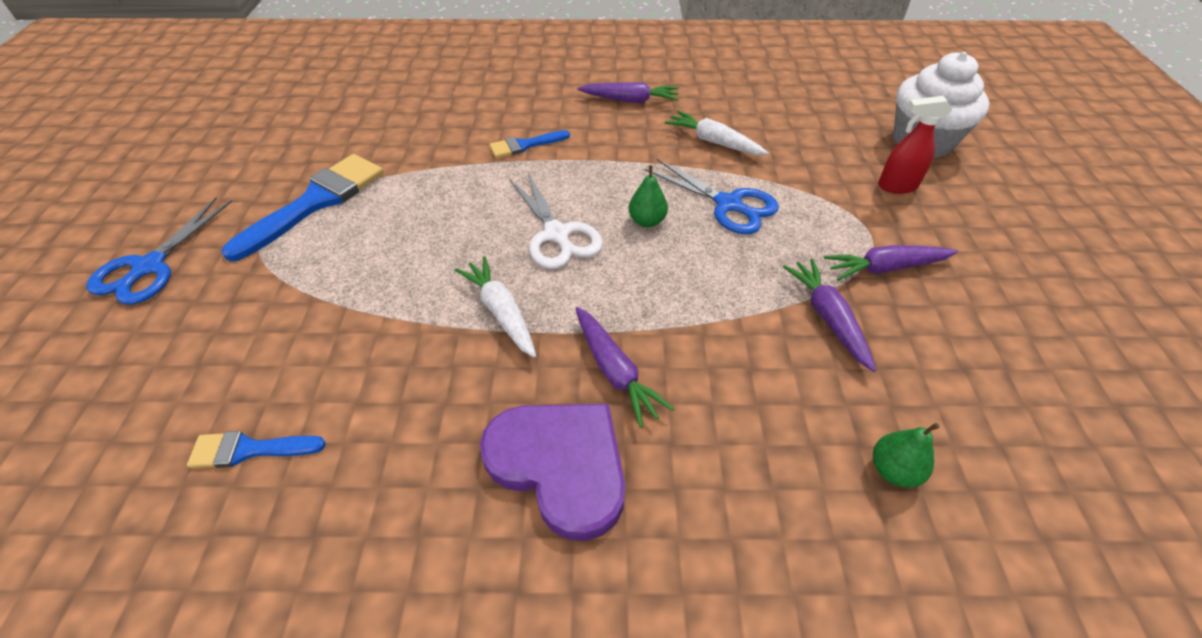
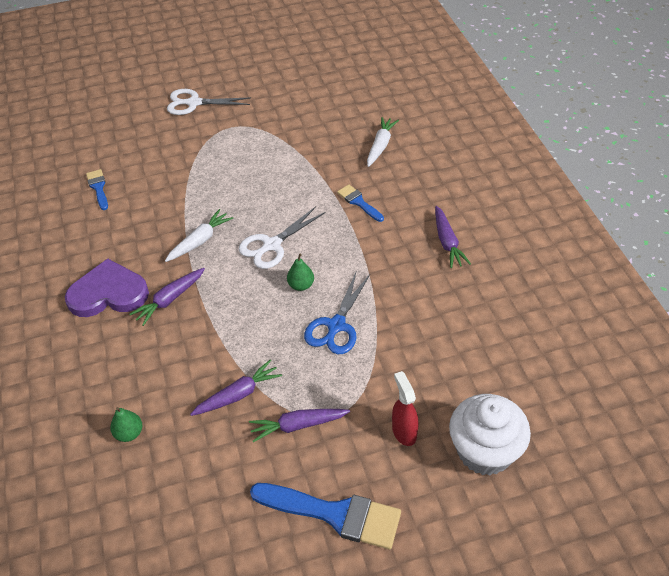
camera: 75 degrees right, 0 degrees up
(149, 267) = (194, 103): blue scissors -> white scissors
(316, 202) = (263, 135): blue brush -> blue brush (334, 514)
(560, 465) = (108, 293): purple heart -> purple heart turned 120 degrees counterclockwise
(713, 142) = (413, 304): white carrot -> white carrot (380, 145)
(885, 268) = (297, 425): purple carrot -> purple carrot turned 75 degrees counterclockwise

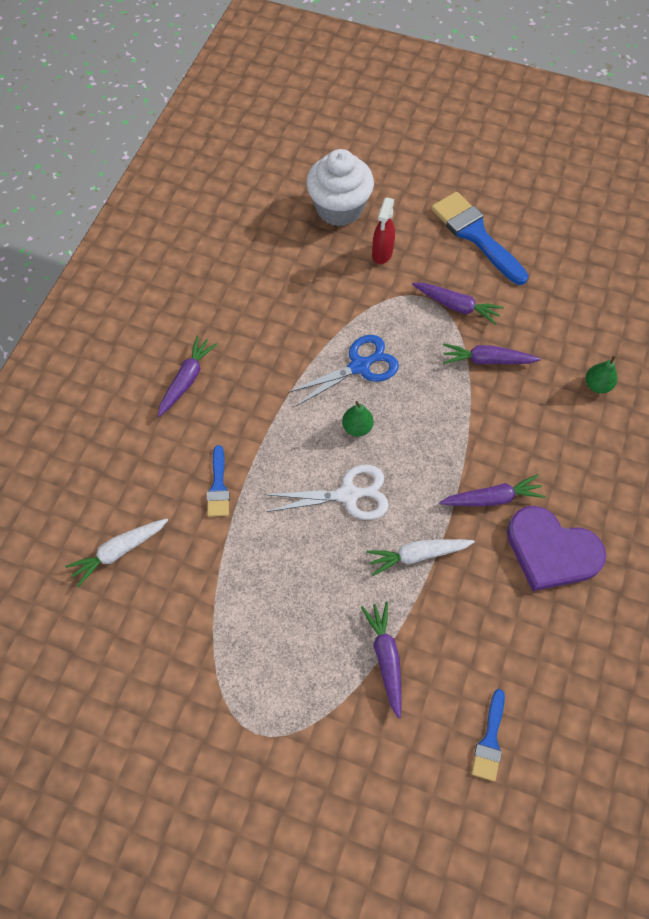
camera: 145 degrees left, 15 degrees up
(183, 187) = (385, 657): none -> purple carrot
(194, 103) = (267, 835): white scissors -> none

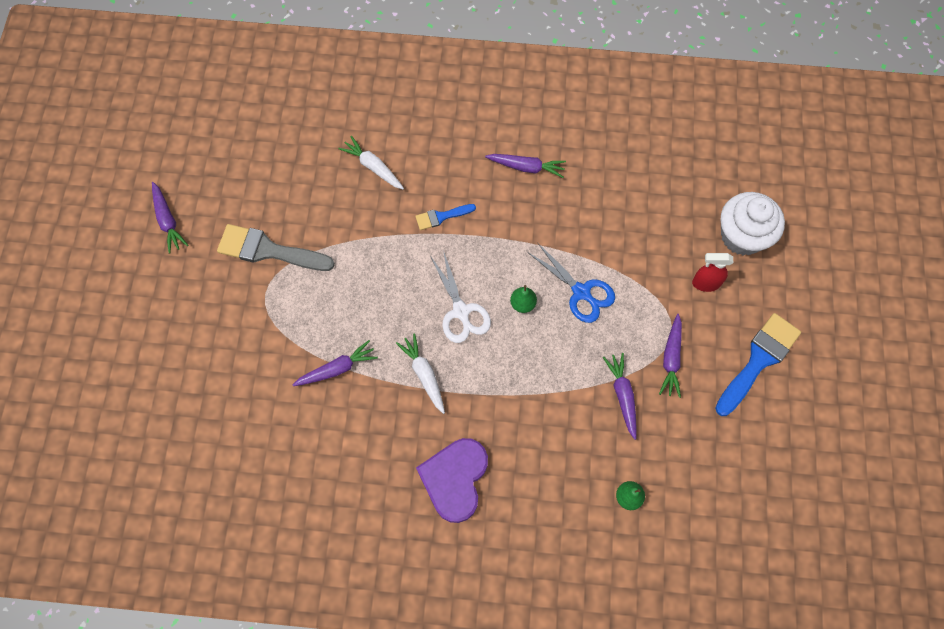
camera: 75 degrees right, 5 degrees up
(192, 715) = (268, 250): none -> grey brush
(490, 740) = (292, 456): blue brush -> none
(492, 498) = (489, 424): purple carrot -> purple carrot (168, 221)

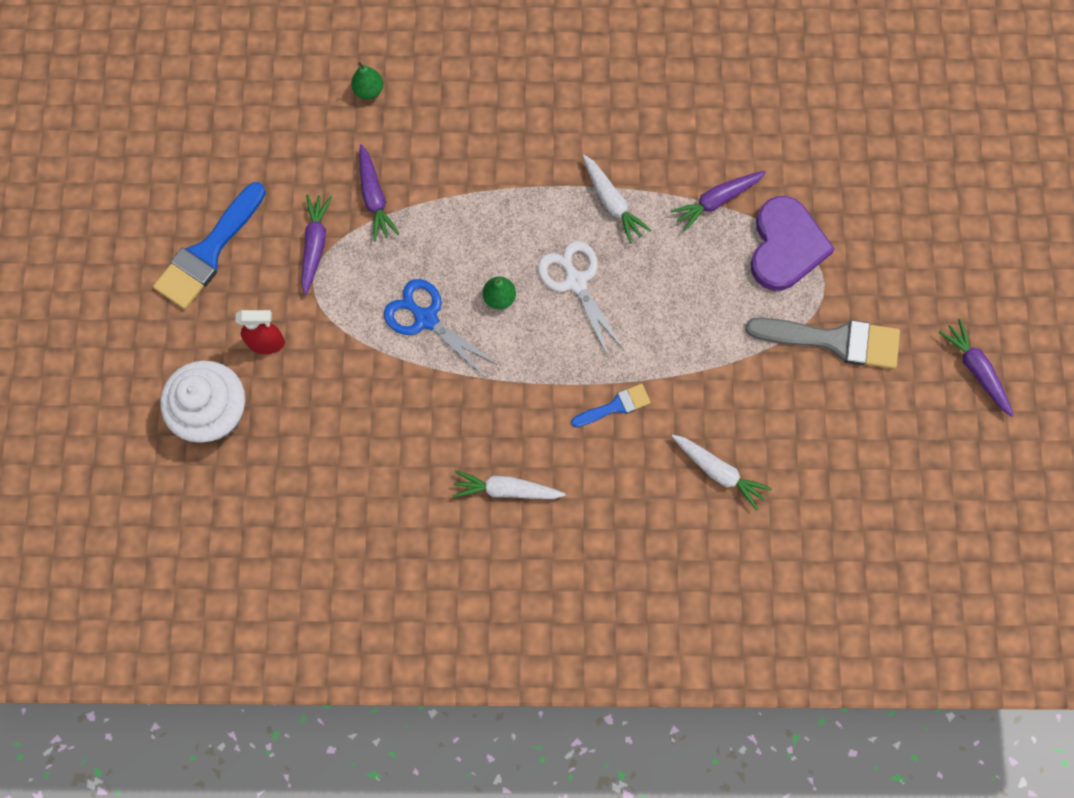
camera: 175 degrees right, 5 degrees up
(455, 479) = (563, 93): purple heart -> purple heart (785, 246)
(526, 167) = (506, 489): purple carrot -> white carrot

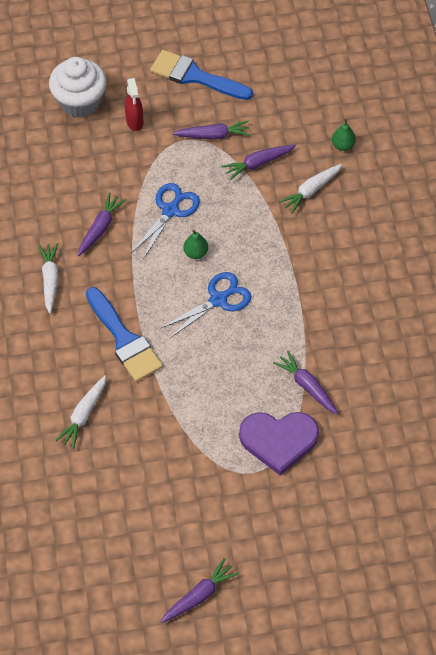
camera: 80 degrees right, 15 degrees down
(435, 413) = (100, 227): none -> purple carrot
(575, 281) = (218, 299): white scissors -> blue scissors
(612, 203) = (288, 314): white carrot -> white carrot (310, 191)
(615, 406) = (124, 339): blue brush -> blue brush, size x1.89
(833, 340) = (205, 484): grey brush -> none

